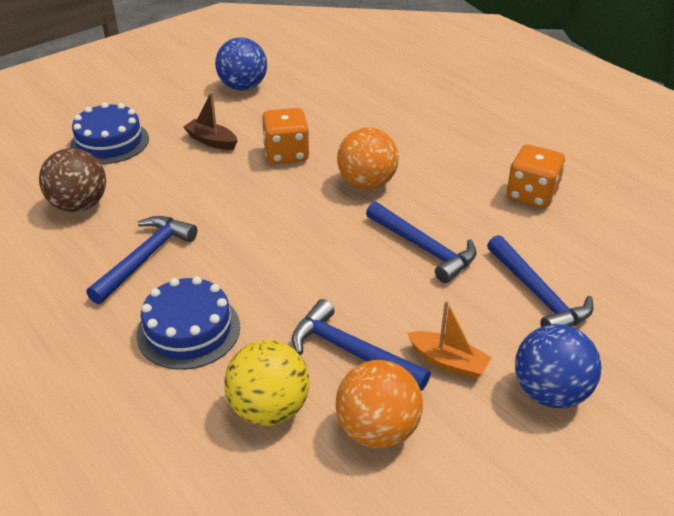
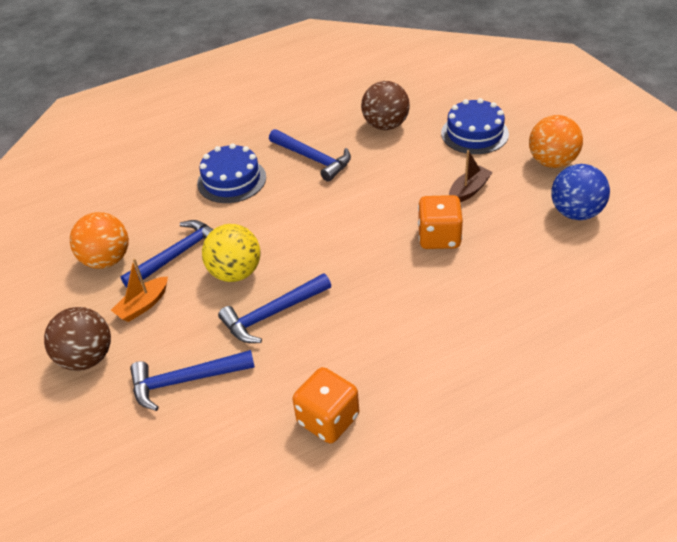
camera: 105 degrees right, 5 degrees up
(269, 409) = (148, 213): yellow ball -> yellow ball (235, 273)
(367, 183) = (379, 289): orange ball -> orange ball (552, 162)
(550, 392) = (87, 358): blue ball -> brown ball

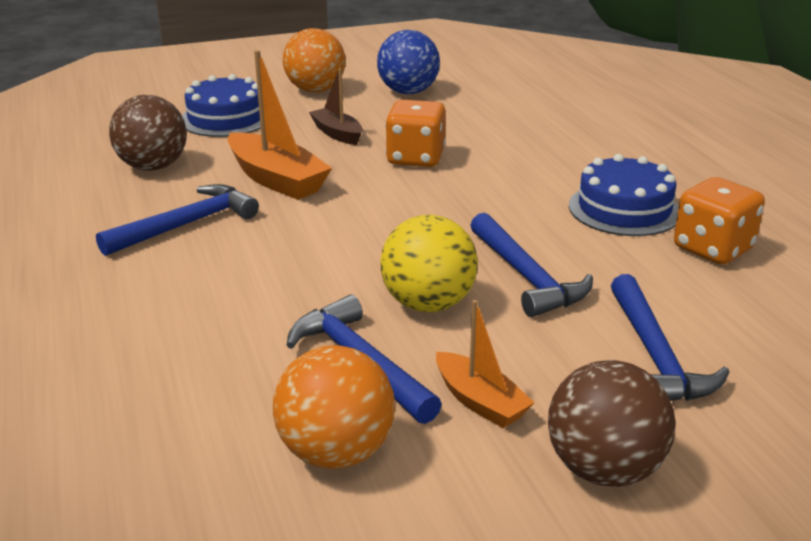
camera: 85 degrees left, 15 degrees down
(231, 180) = (183, 300): blue cake -> blue cake (624, 209)
(382, 179) = (276, 179): none -> orange boat

